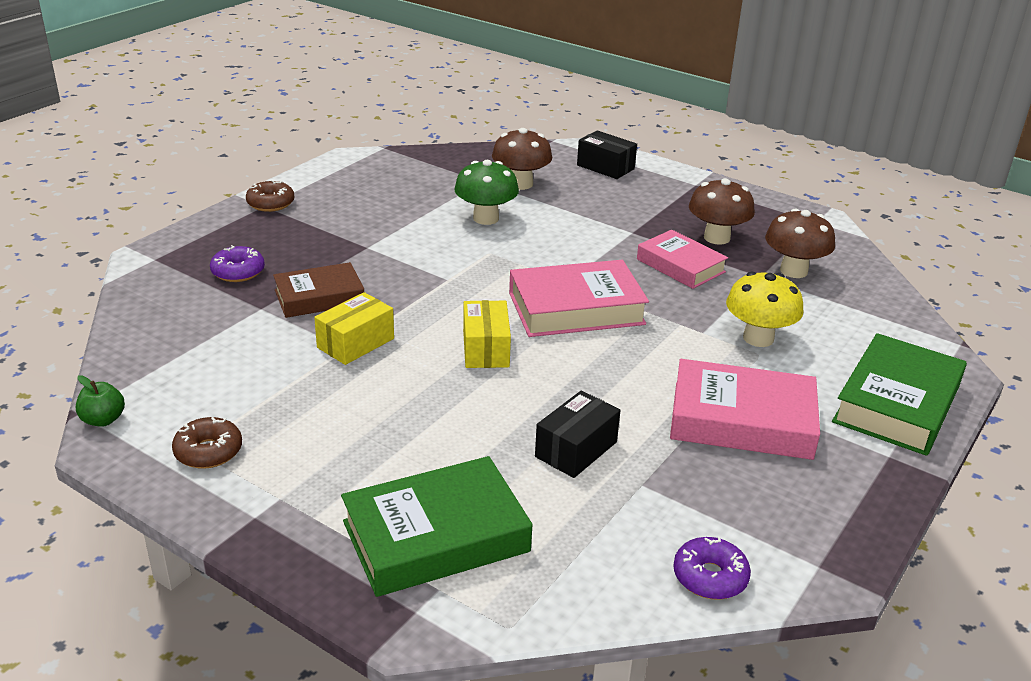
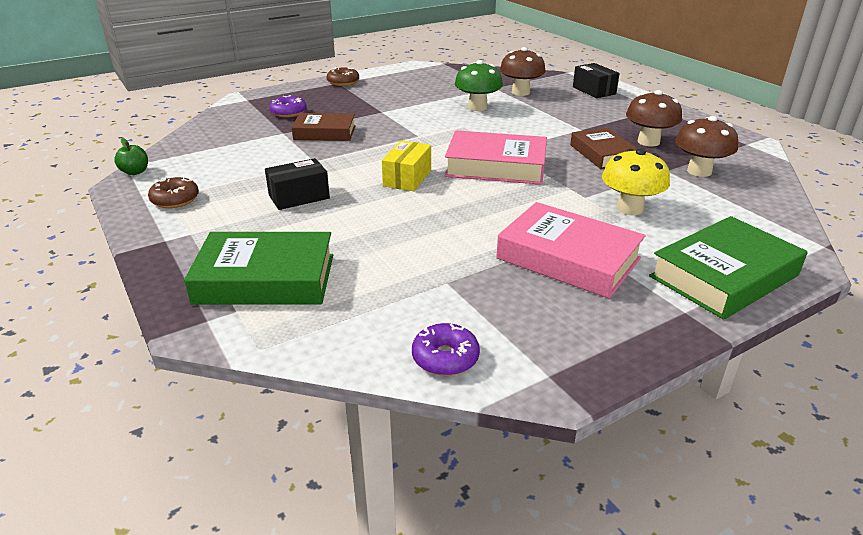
camera: 25 degrees right, 0 degrees up
(355, 343) = (323, 160): yellow box -> none
(576, 449) = (416, 249): black box -> black box (299, 197)
(680, 266) = (602, 154): pink book -> brown book

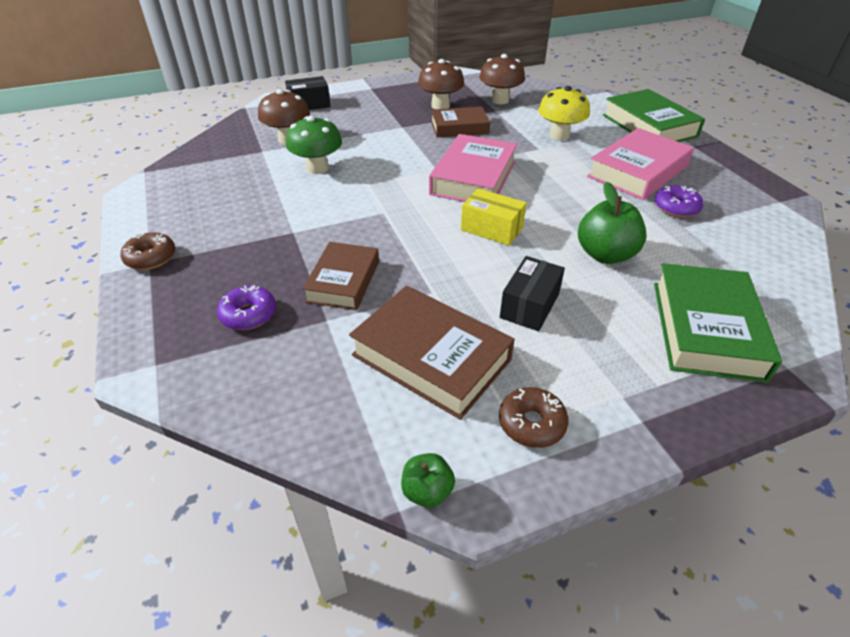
camera: 80 degrees left, 10 degrees up
(243, 165) = (431, 357): none -> brown book
(299, 197) = (529, 305): black box -> black box turned 45 degrees clockwise
(378, 231) = (605, 255): none -> green apple
(445, 358) = (781, 237): purple donut -> purple donut (676, 208)

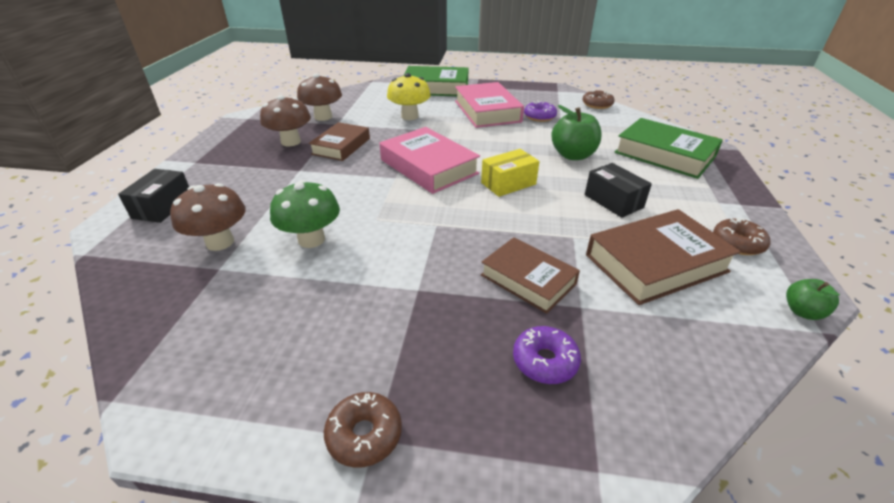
camera: 60 degrees left, 5 degrees down
(787, 242) = (597, 105): none -> brown donut

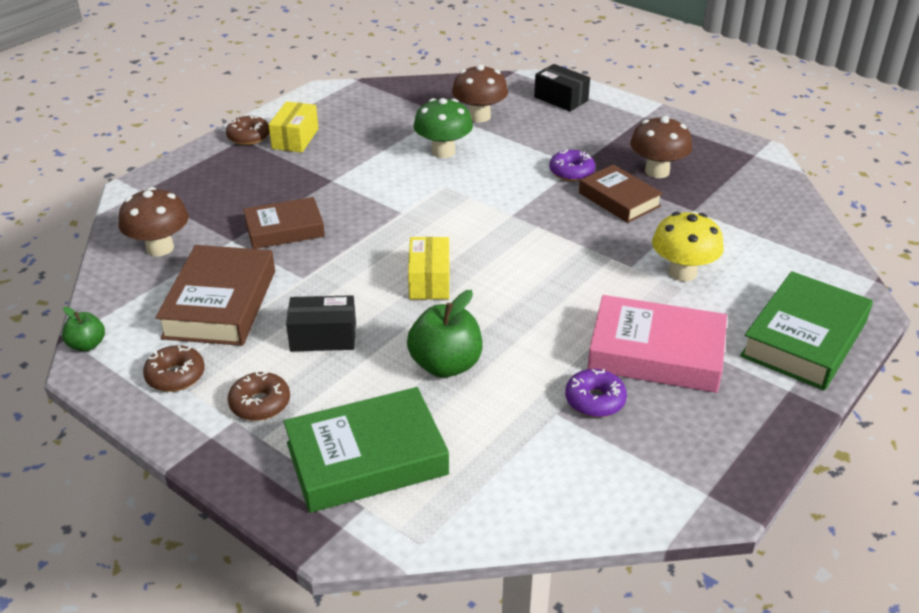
camera: 120 degrees right, 0 degrees up
(323, 117) = (725, 205): brown mushroom -> brown mushroom (160, 248)
(342, 372) = (295, 139): none -> yellow box
(428, 167) = (516, 242): pink book -> none
(545, 361) = (214, 204): purple donut -> purple donut (571, 172)
(597, 105) = (600, 508): brown donut -> brown donut (260, 404)

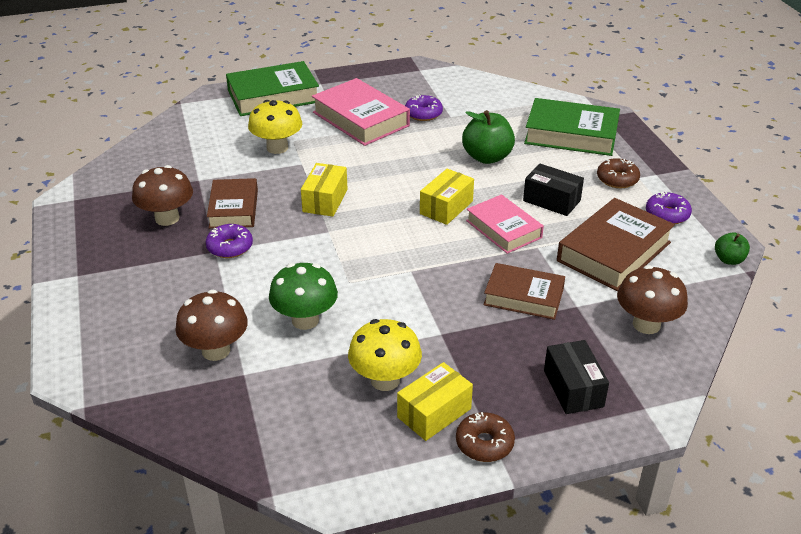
camera: 145 degrees left, 0 degrees up
(175, 376) = (667, 214): brown donut -> purple donut
(346, 142) = (385, 380): none -> yellow mushroom
(350, 282) = (503, 229): none -> pink book
(553, 239) = (325, 200): none -> yellow box
(561, 99) = (107, 335): black box -> black box (573, 388)

